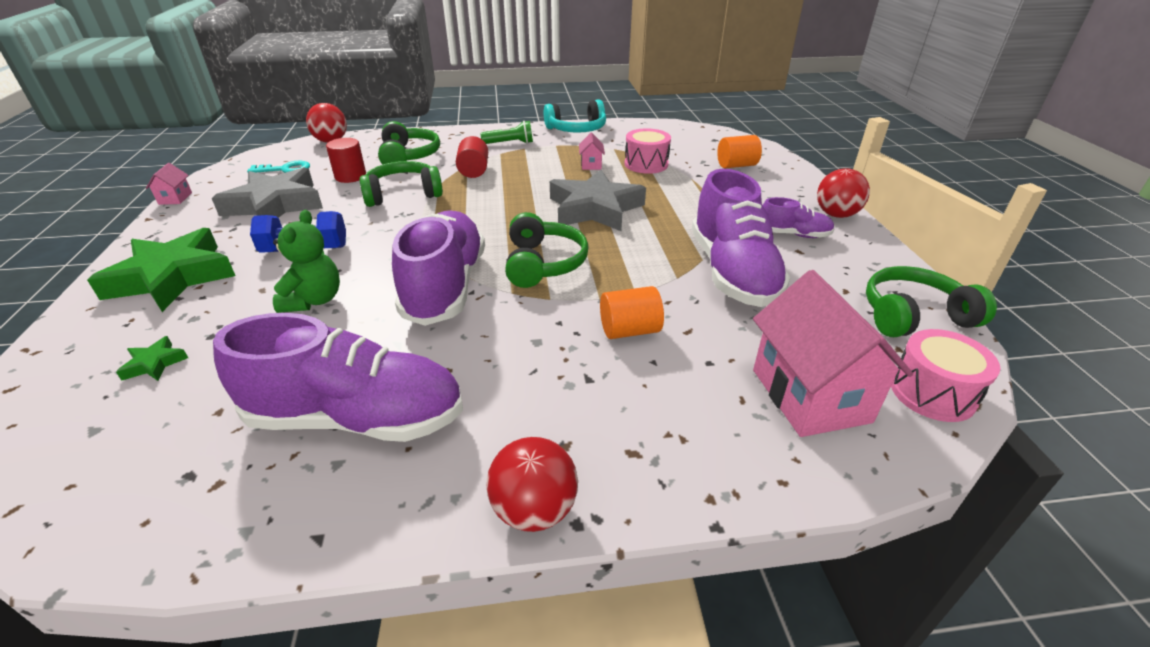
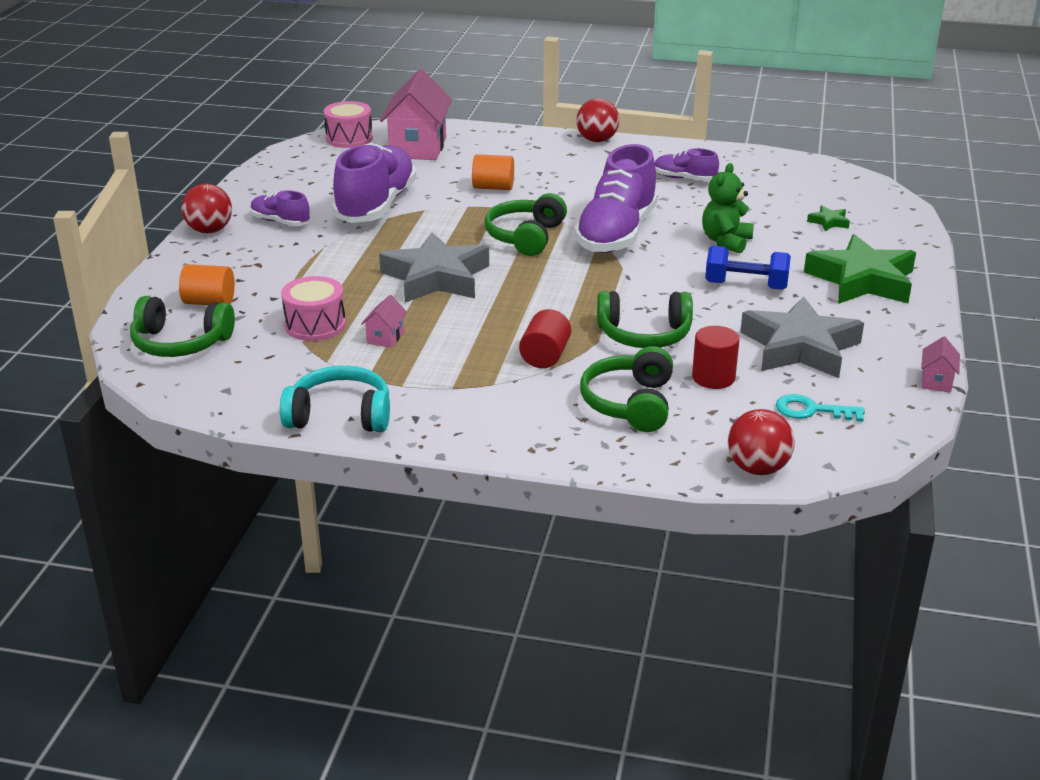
camera: 160 degrees left, 5 degrees down
(357, 418) = (684, 179): purple shoe -> purple shoe, size x0.49
(510, 143) = (467, 403): green flashlight -> none
(913, 316) = (292, 164): green headphones -> green headphones (180, 343)

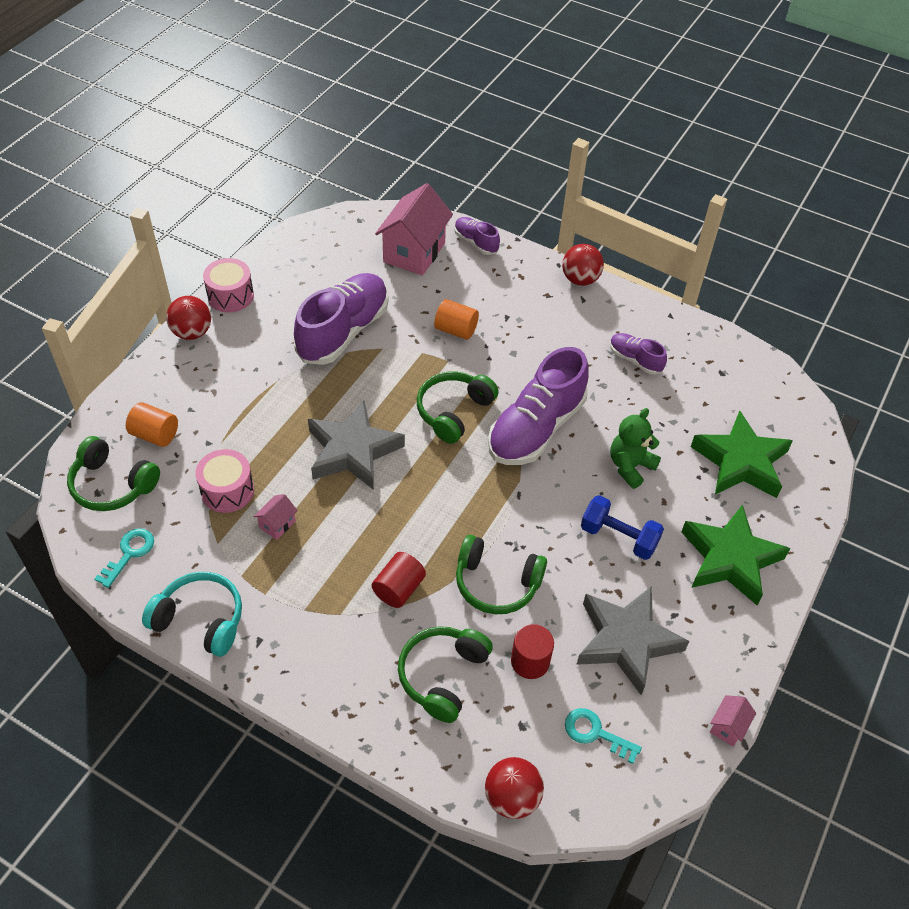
camera: 15 degrees right, 20 degrees up
(229, 386) = (129, 553): none -> turquoise key
(280, 222) = (254, 335): purple shoe -> purple shoe (476, 242)
(349, 138) = (360, 224): pink drum -> pink drum (230, 296)
(829, 222) = (740, 462): green star -> green star, size x2.46

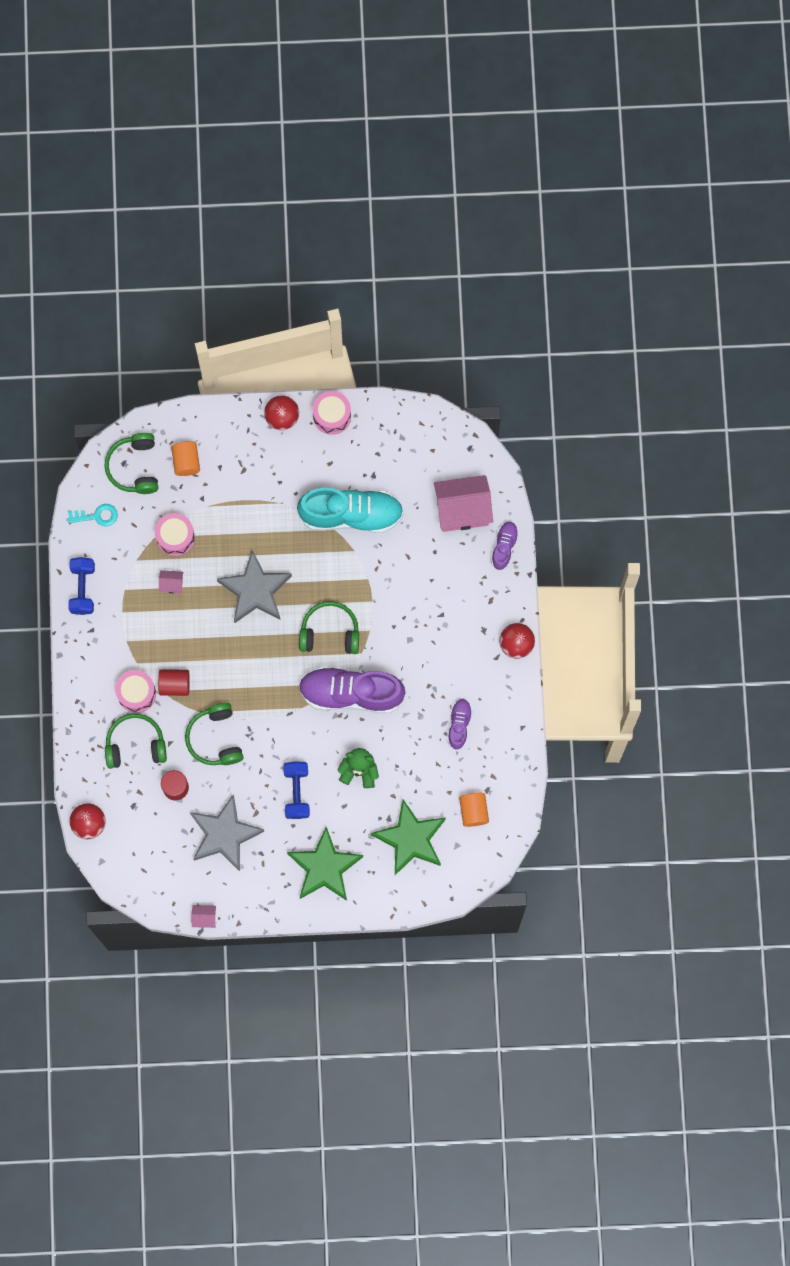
camera: 60 degrees right, 25 degrees up
(200, 620) = (83, 589): turquoise headphones -> blue dumbbell
(343, 331) = (351, 515): purple shoe -> turquoise shoe
(378, 636) = (136, 693): none -> pink drum
(456, 330) = (404, 588): orange cylinder -> orange cylinder (473, 811)
(595, 733) = (154, 848): turquoise key -> none

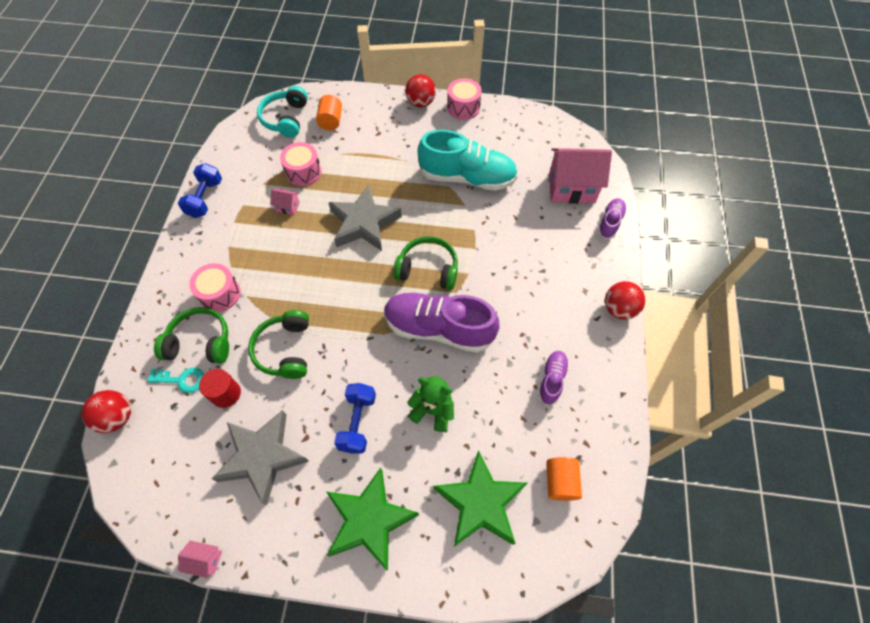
camera: 10 degrees right, 15 degrees down
(97, 516) = (240, 147): turquoise key -> turquoise key (182, 379)
(134, 467) = (286, 119): green headphones -> turquoise headphones
(174, 685) = (260, 292): red cylinder -> none

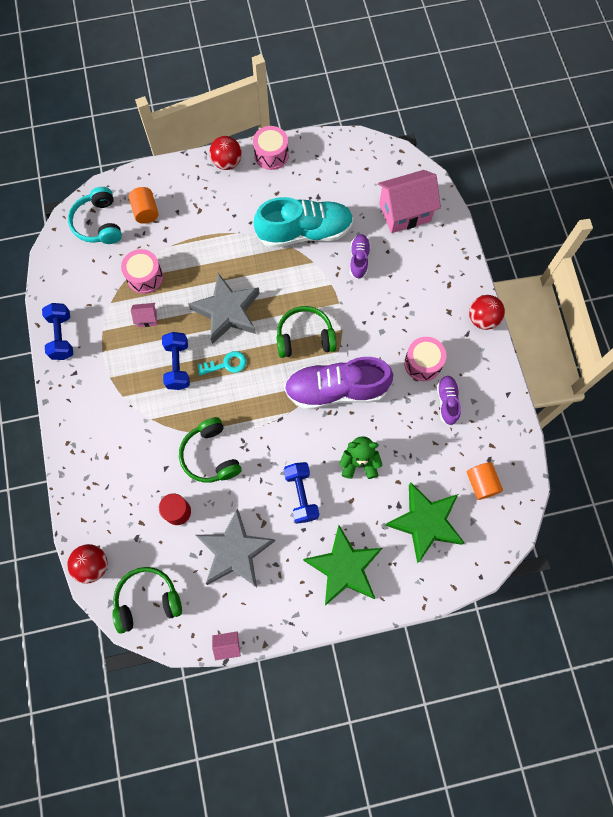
camera: 20 degrees left, 10 degrees up
(182, 379) = (132, 514): turquoise key -> turquoise key (226, 364)
(200, 342) = (131, 476): green headphones -> green headphones (147, 600)
(220, 294) = (126, 425): pink drum -> pink drum (423, 363)
(295, 256) = (178, 365): none -> blue dumbbell
(610, 222) = (450, 237): purple shoe -> purple shoe (359, 259)

